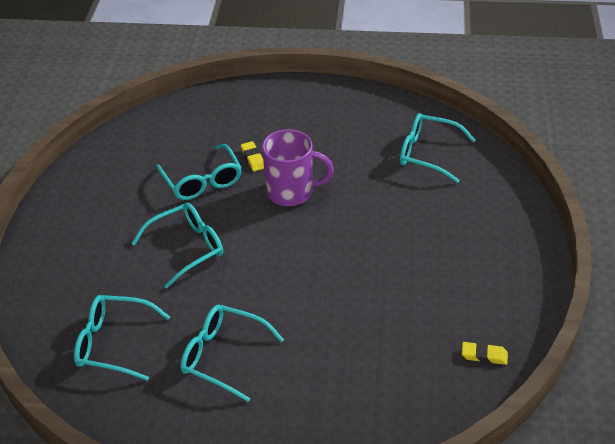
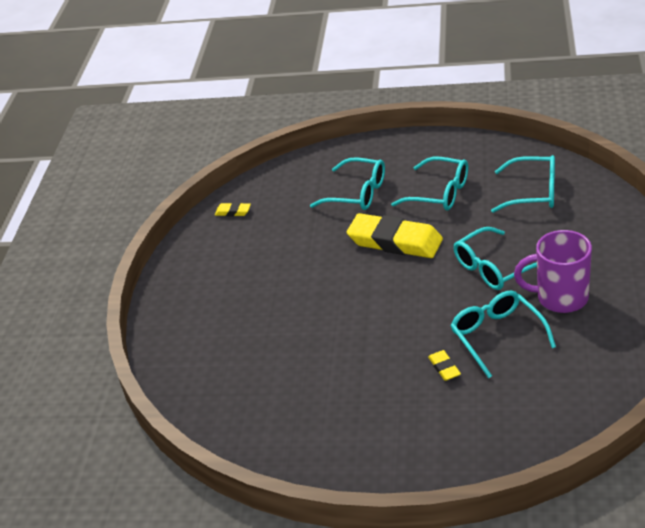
camera: 175 degrees left, 5 degrees down
(284, 290) = (395, 241): none -> yellow eraser
(292, 192) = (395, 331): purple mug -> purple mug (560, 298)
(427, 153) = (242, 388): turquoise glasses -> turquoise glasses (357, 193)

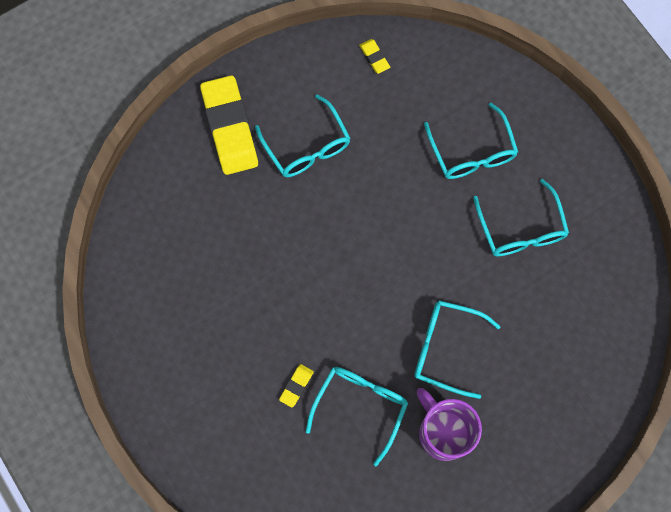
camera: 45 degrees right, 35 degrees up
(395, 241) = (426, 235): yellow eraser -> yellow eraser (230, 128)
(533, 192) = (578, 318): turquoise glasses -> turquoise glasses (307, 146)

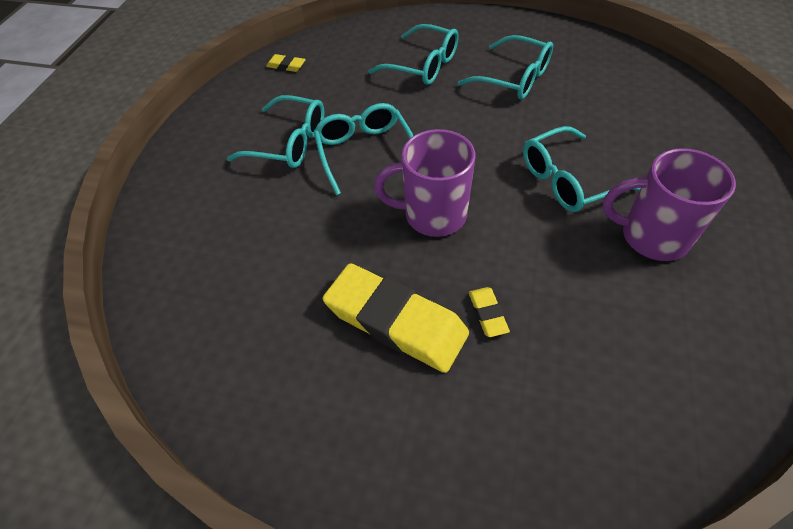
camera: 40 degrees left, 20 degrees down
(230, 128) = (203, 176): yellow eraser -> yellow eraser (396, 321)
(336, 294) = (433, 215): none -> purple mug
(360, 406) = (563, 278): turquoise glasses -> turquoise glasses (364, 152)

